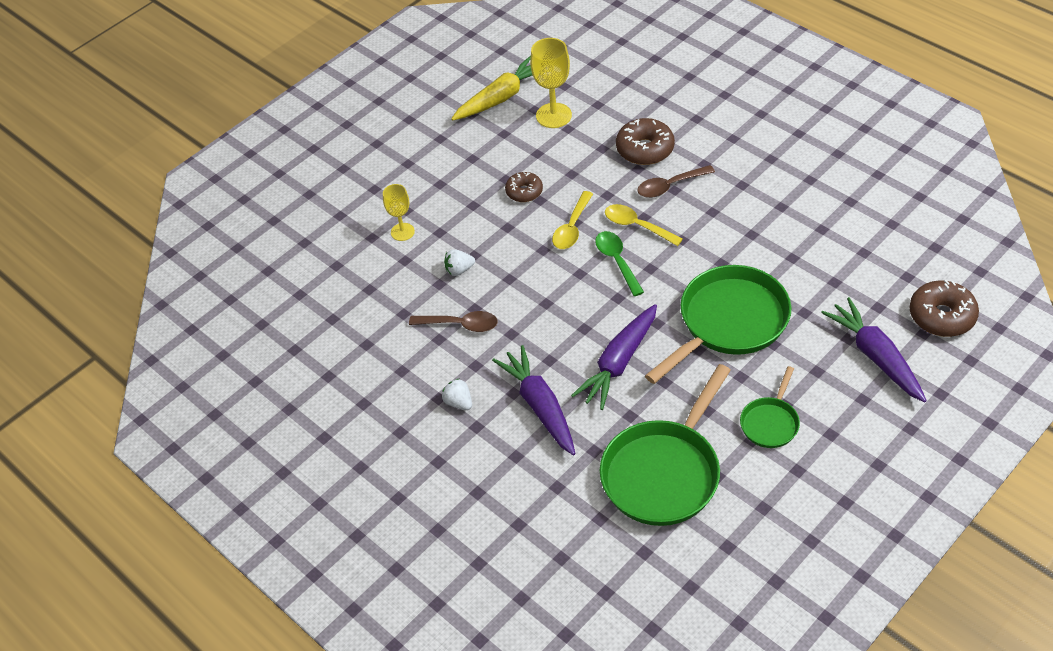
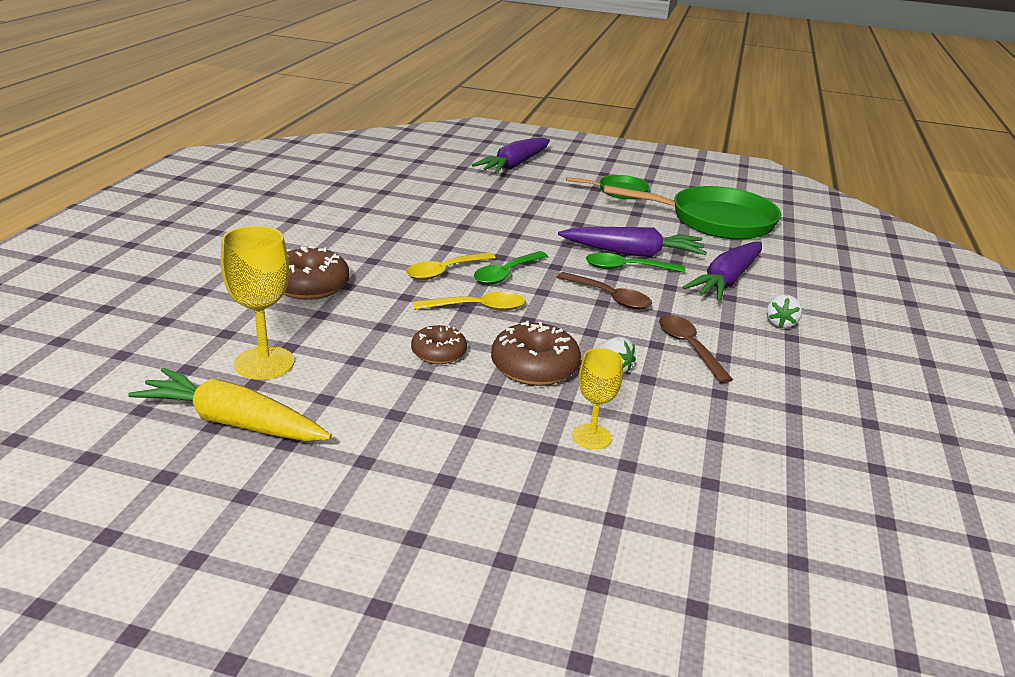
camera: 125 degrees left, 20 degrees down
(593, 345) = (627, 268): none -> green spoon
(637, 226) = (445, 271): yellow spoon -> yellow spoon turned 45 degrees clockwise
(670, 186) = (367, 263): brown spoon -> brown spoon (609, 297)
(729, 322) = (534, 215): green pan -> none
(942, 316) = (452, 149): brown donut -> brown donut (534, 367)

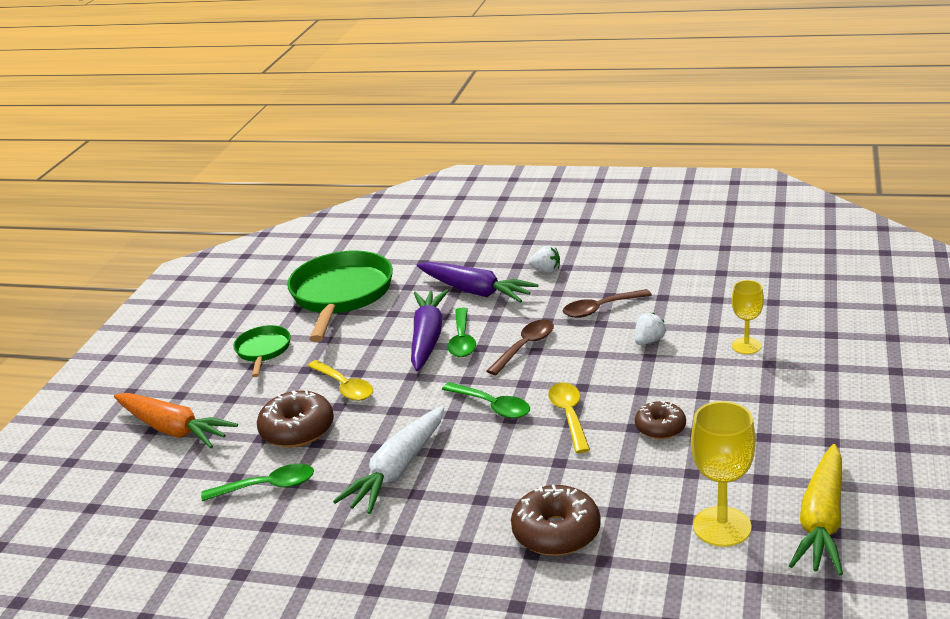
camera: 85 degrees left, 0 degrees up
(428, 232) = (397, 470): none -> white carrot
(429, 191) = (267, 486): none -> green spoon
(445, 271) = (496, 445): yellow spoon -> yellow spoon (344, 387)
(514, 165) = (173, 429): purple carrot -> orange carrot
(534, 367) = (662, 377): brown donut -> brown donut (297, 430)

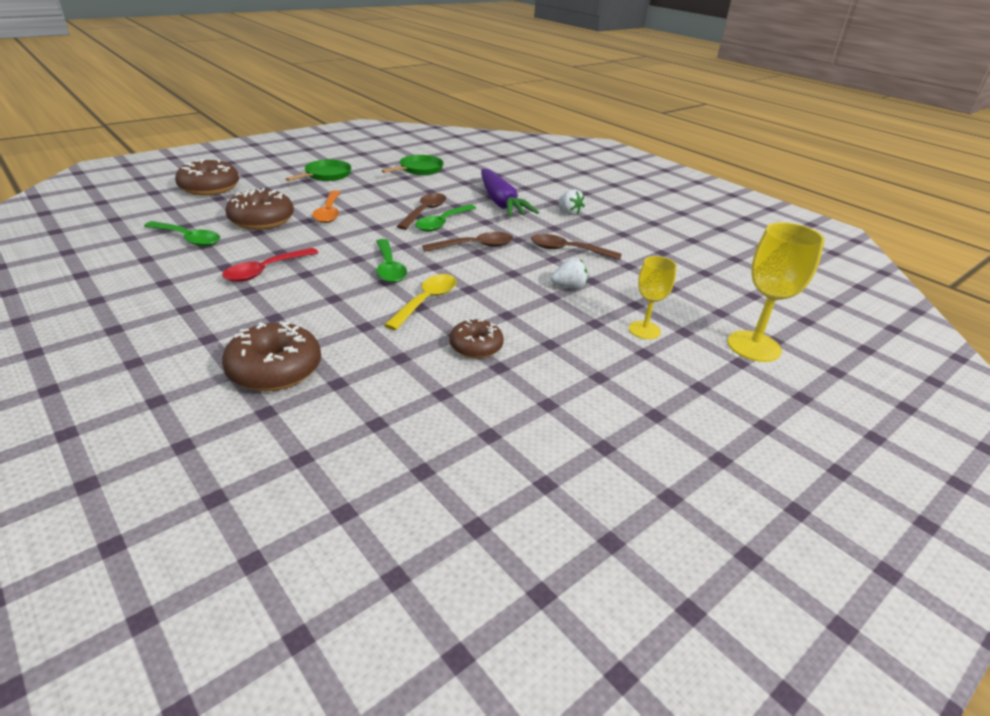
camera: 30 degrees right, 5 degrees up
(173, 429) = (209, 188): orange carrot -> brown donut
(341, 295) = (419, 169): green pan -> green pan, size x0.51
(344, 387) = (329, 212): yellow spoon -> orange spoon
(397, 470) = (266, 271): white carrot -> red spoon
(427, 338) = (425, 212): purple carrot -> brown spoon
(722, 526) = (391, 450): yellow goblet -> yellow goblet (753, 346)
(821, 521) = (482, 509): yellow carrot -> none

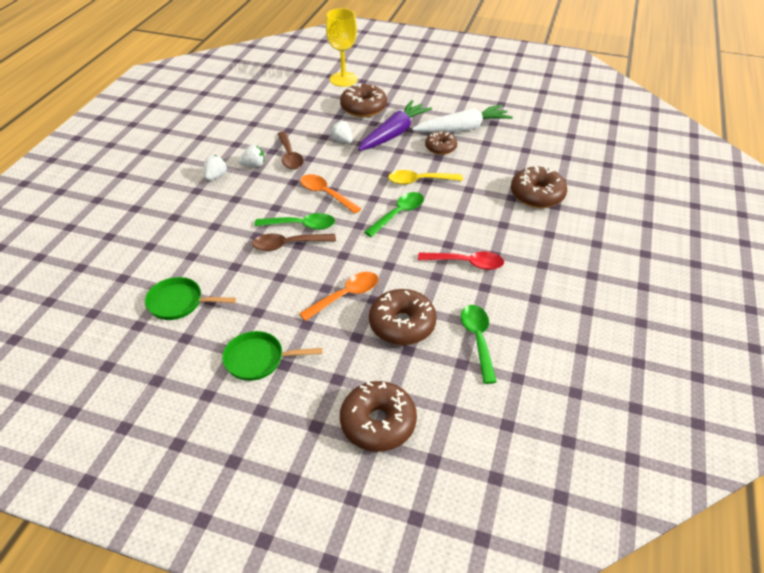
camera: 120 degrees left, 10 degrees up
(475, 246) = (326, 194): brown spoon -> orange spoon
(501, 202) = (226, 215): purple carrot -> purple carrot (394, 134)
(504, 390) = (462, 128): none -> white carrot
(570, 231) = (254, 165): none -> white strawberry
(644, 330) = (363, 108): yellow goblet -> brown donut

